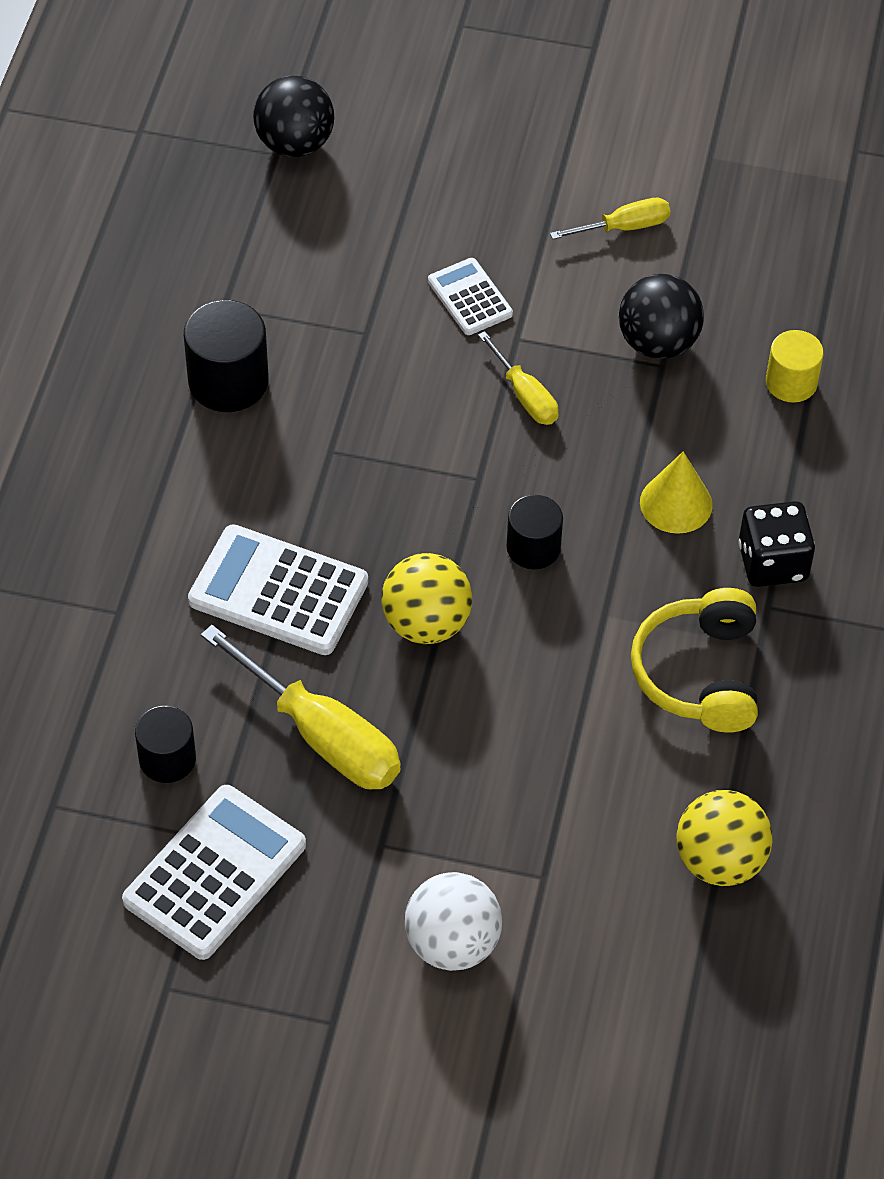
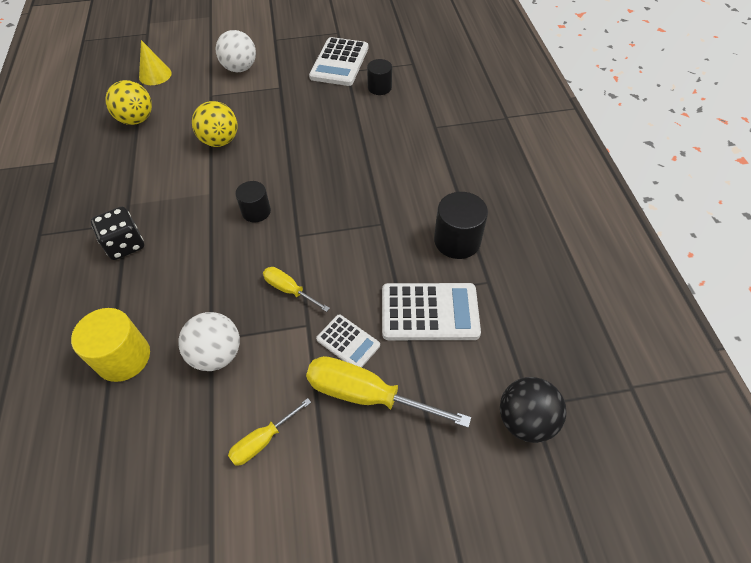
camera: 160 degrees right, 0 degrees up
(278, 592) = (370, 155): white calculator -> white calculator (429, 312)
(321, 735) = (322, 112): yellow screwdriver -> yellow screwdriver (367, 395)
(426, 623) = (296, 164): yellow ball -> yellow ball (220, 141)
(658, 343) = (217, 354): black ball -> white ball
(676, 503) = (184, 258): yellow cone -> yellow cone (155, 75)
(699, 674) = (157, 183): yellow headphones -> none
(791, 382) = (123, 357): yellow cylinder -> yellow cylinder, size x1.54

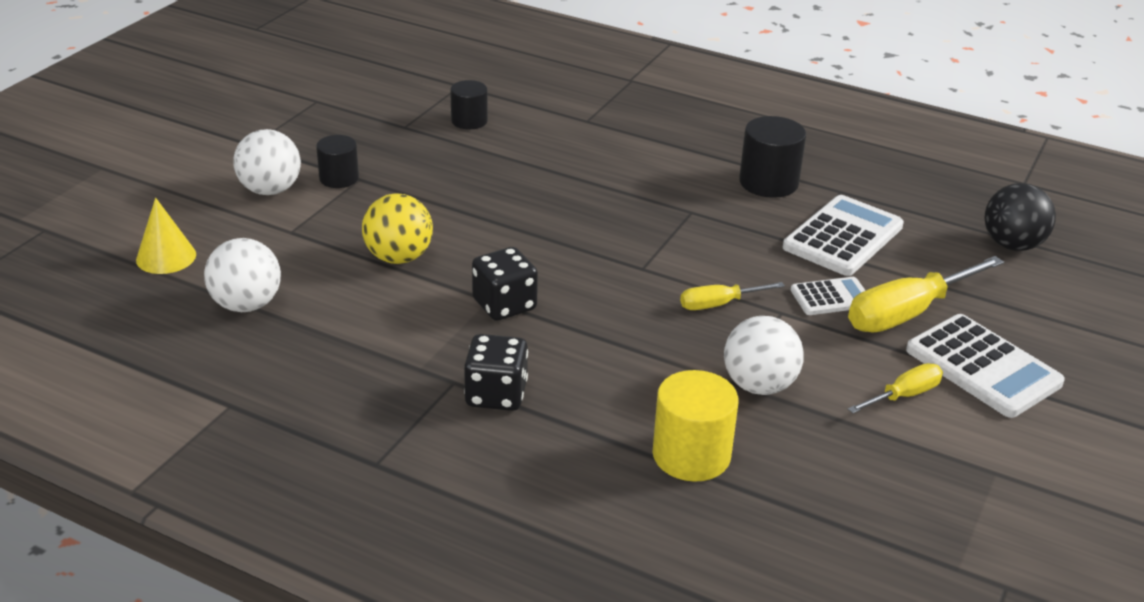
camera: 55 degrees left, 20 degrees down
(137, 119) = (246, 305): yellow ball -> white ball
(210, 202) = (504, 305): none -> black dice
(256, 211) = (567, 279): black cylinder -> black cylinder (339, 178)
(263, 440) = (903, 396): yellow screwdriver -> yellow screwdriver turned 120 degrees counterclockwise
(339, 62) = (380, 124): white calculator -> white calculator (983, 367)

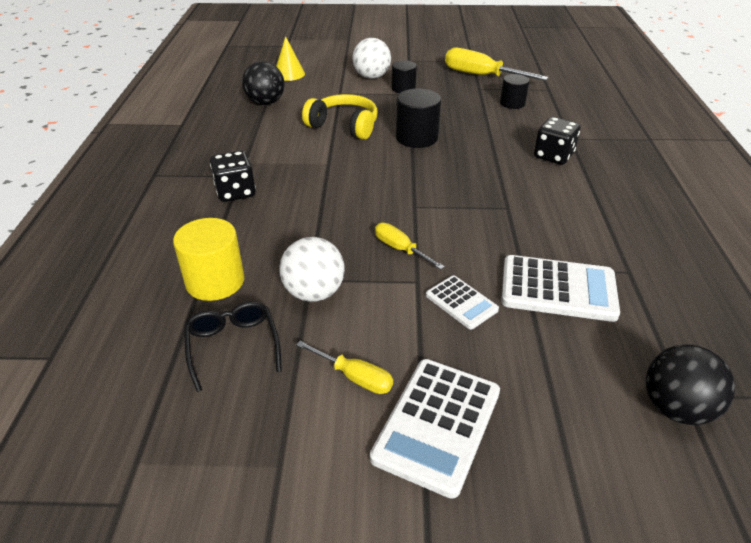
camera: 65 degrees right, 5 degrees up
(246, 305) = (265, 103): white ball -> black ball
(399, 257) = (344, 126): yellow ball -> yellow headphones
(504, 305) = (326, 169): black dice -> black dice (553, 156)
(768, 182) = (592, 231): black cylinder -> black cylinder (416, 137)
(817, 465) = (233, 346): none -> black glasses
(908, 313) = (480, 354): yellow screwdriver -> yellow screwdriver (481, 76)

